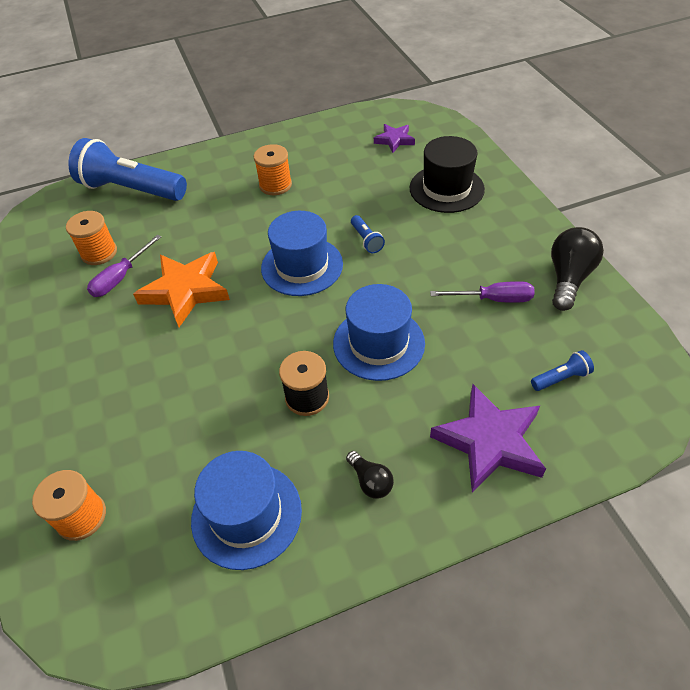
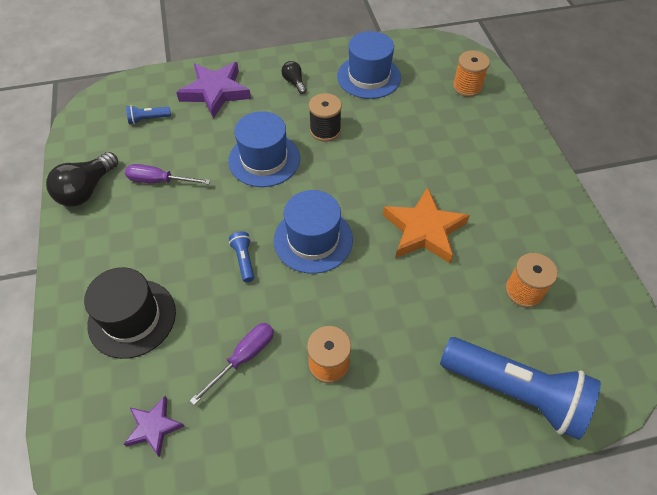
camera: 175 degrees left, 5 degrees up
(121, 277) = (491, 255): purple screwdriver -> purple screwdriver (243, 358)

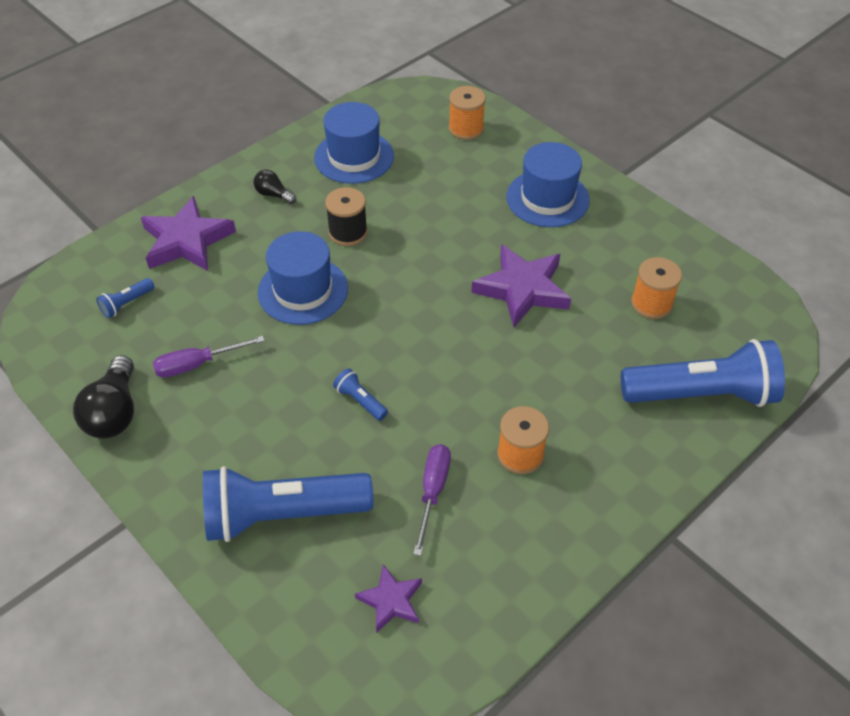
camera: 30 degrees left, 5 degrees down
(132, 318) = (282, 514): black hat -> blue flashlight
(313, 239) = (418, 348): blue hat -> blue hat (547, 198)
(424, 230) = (522, 289): orange star -> purple star

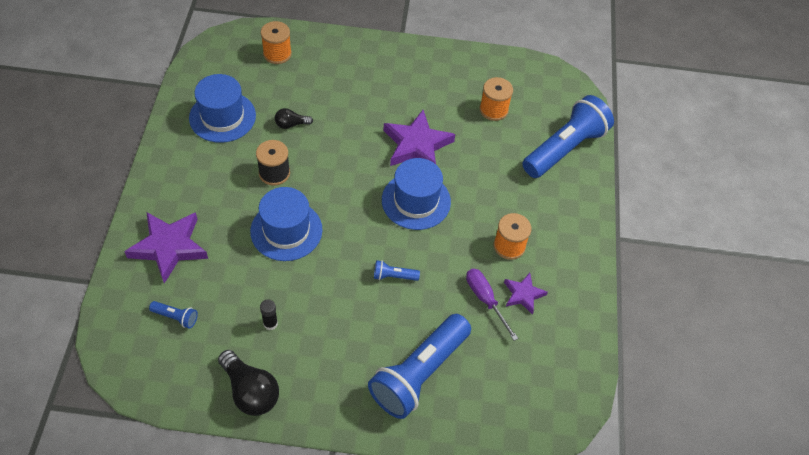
camera: 45 degrees left, 5 degrees up
(127, 303) = (176, 317): blue flashlight -> blue flashlight turned 75 degrees counterclockwise
(197, 364) = (270, 323): purple screwdriver -> black glue stick
(273, 194) = (195, 177): black light bulb -> black light bulb (291, 124)
(391, 600) = (522, 374): purple star -> purple star (523, 294)
(547, 198) = (375, 75): blue hat -> blue hat (416, 201)

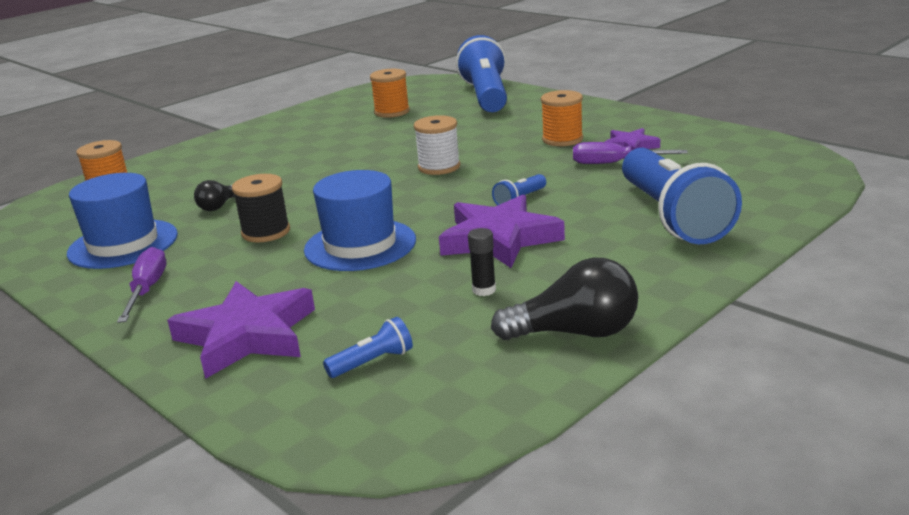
camera: 45 degrees left, 30 degrees down
(185, 169) = (147, 290): none -> purple screwdriver
(416, 201) = (439, 167): blue hat -> white spool
(417, 145) = (370, 151): purple star -> purple star (499, 239)

